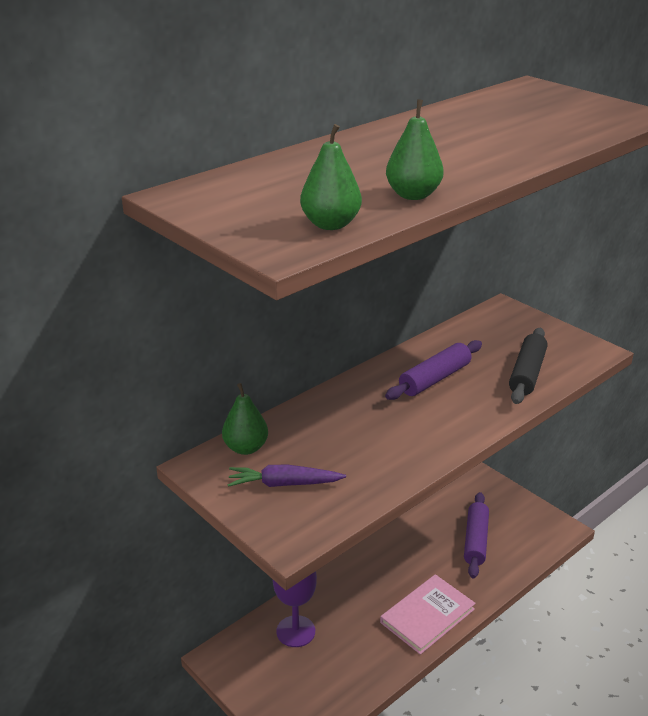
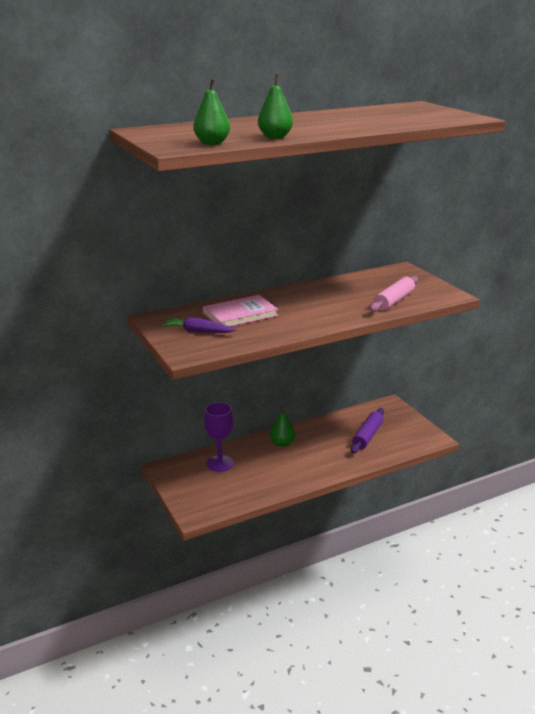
camera: 15 degrees right, 5 degrees down
(246, 448) = (185, 314): green pear -> green pear (282, 443)
(427, 616) = (312, 469): pink book -> pink book (240, 314)
(434, 379) = (328, 296): purple rolling pin -> none
(527, 373) = (394, 301): black rolling pin -> pink rolling pin

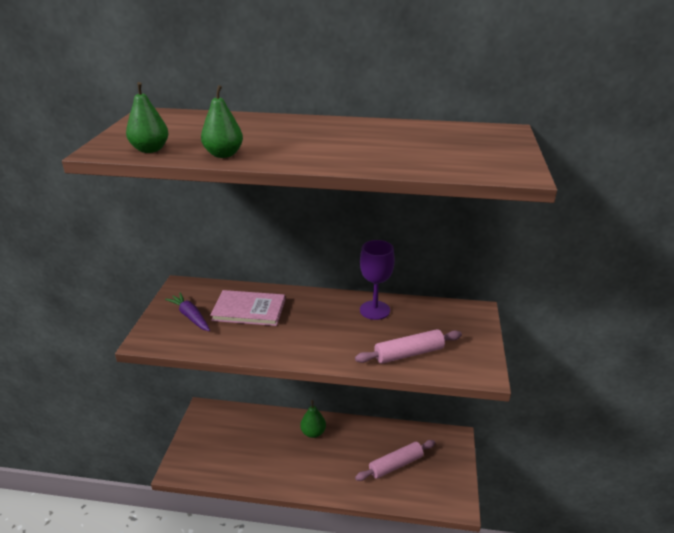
camera: 35 degrees right, 5 degrees up
(220, 463) = (245, 427): purple goblet -> purple goblet (374, 310)
(367, 436) = (396, 465): purple rolling pin -> pink rolling pin

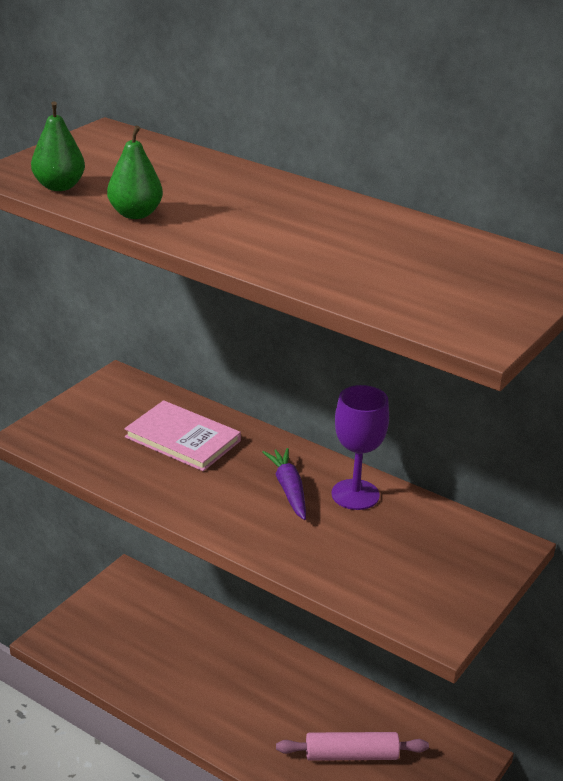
camera: 25 degrees right, 0 degrees up
(190, 316) = (103, 423): purple carrot -> purple carrot (288, 489)
(313, 432) = (259, 664): green pear -> none
(409, 354) = (353, 568): pink rolling pin -> none

